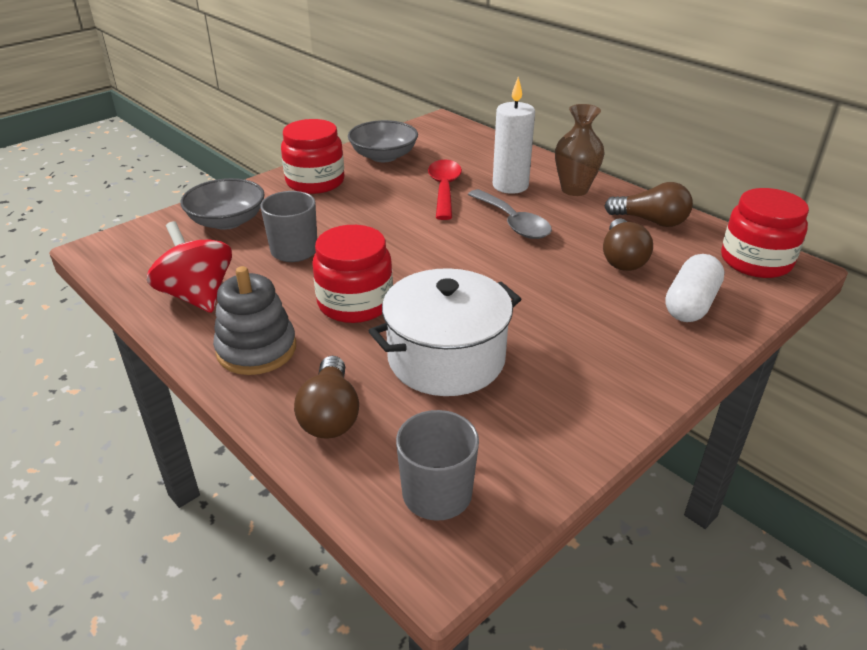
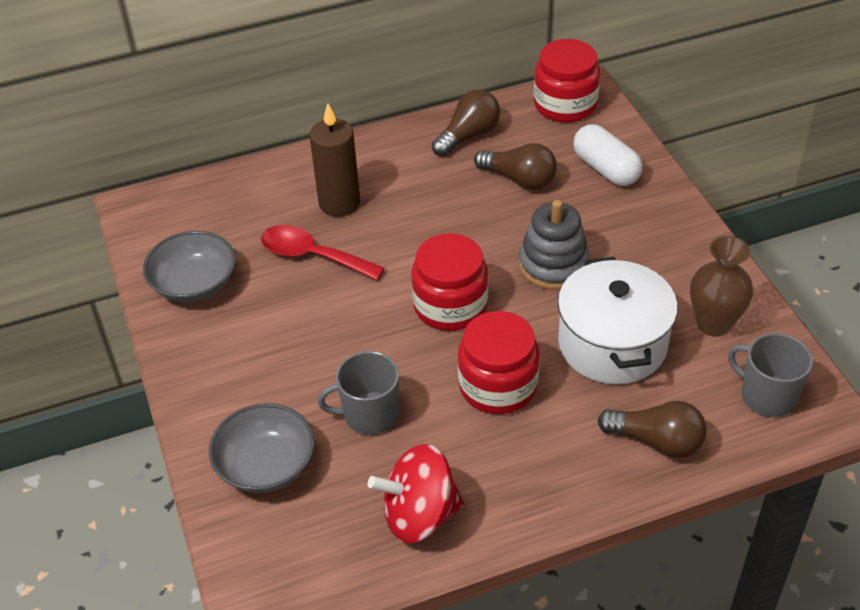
camera: 65 degrees left, 10 degrees up
(256, 349) = (540, 478): grey stacking toy -> grey stacking toy (553, 265)
(315, 182) = (218, 362): red jar -> red jar (450, 306)
(510, 186) = (339, 203): white candle -> brown candle
(513, 223) = (416, 227): grey spoon -> none
(574, 189) = (378, 160): brown vase -> brown vase (714, 324)

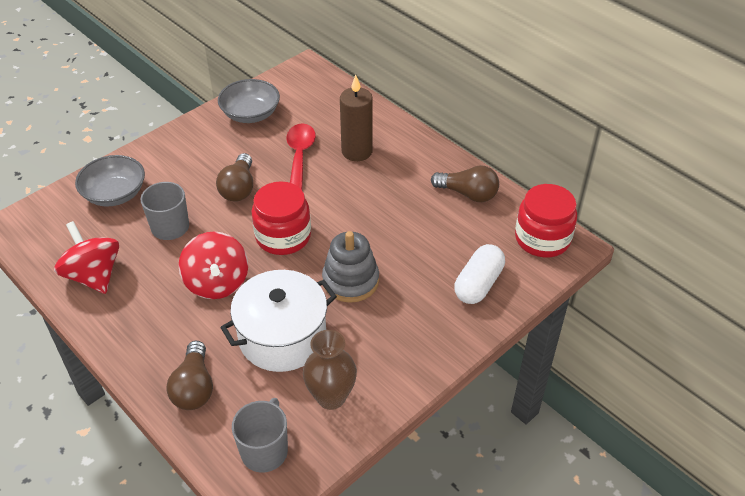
camera: 65 degrees right, 0 degrees up
(498, 386) = (217, 283): red jar -> red spinning top
(519, 179) = (435, 236): brown light bulb -> brown light bulb (239, 188)

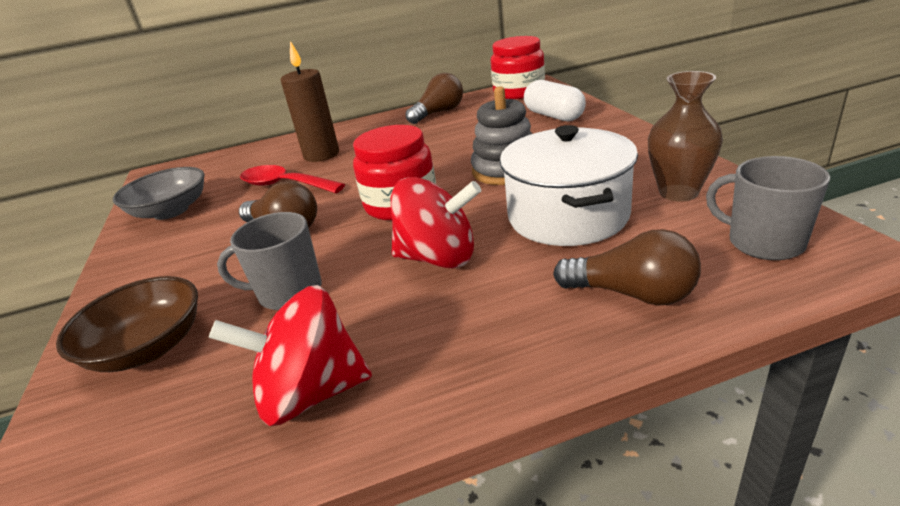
camera: 60 degrees left, 15 degrees down
(115, 194) = (148, 348): grey bowl -> brown bowl

